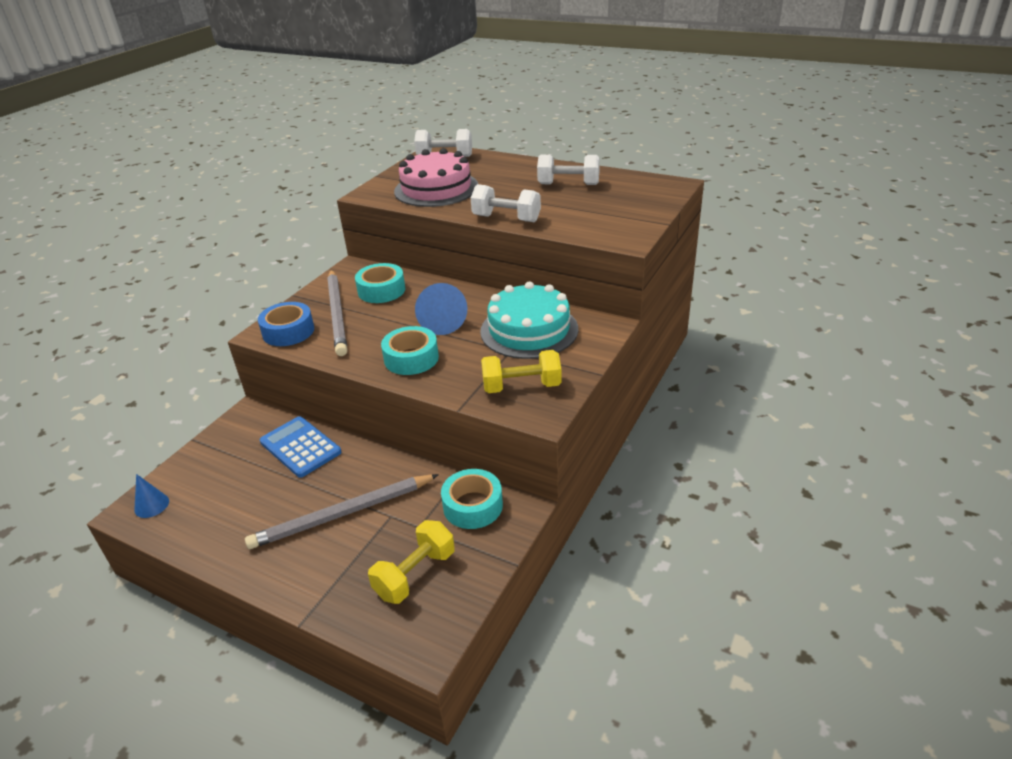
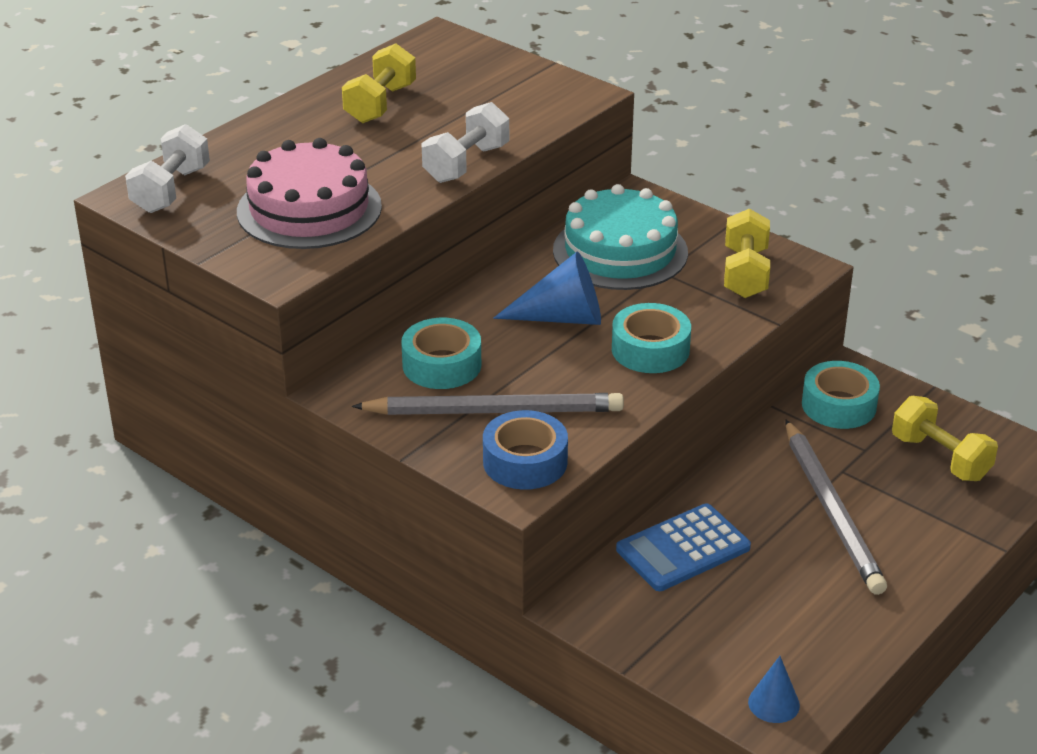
camera: 80 degrees left, 0 degrees up
(568, 184) = (380, 104): white dumbbell -> yellow dumbbell

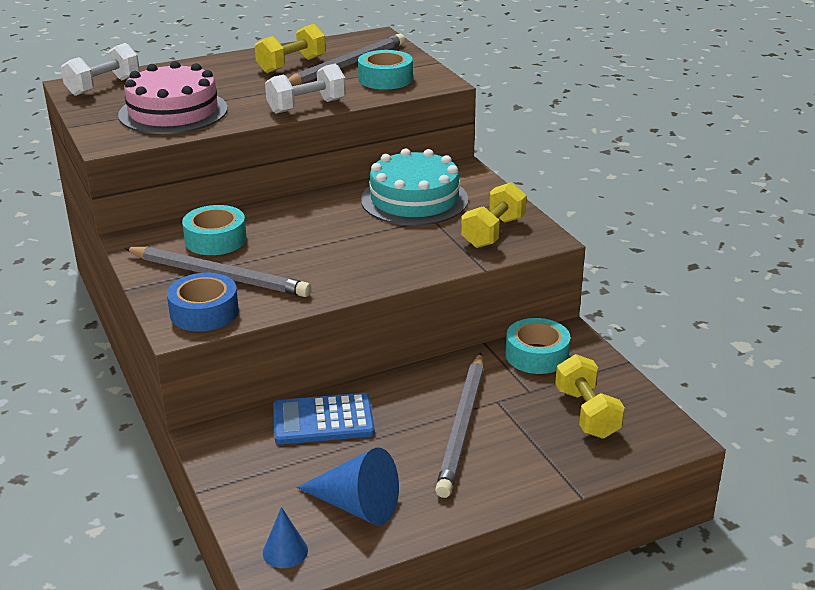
camera: 25 degrees right, 5 degrees down
(449, 90) = (346, 65): none -> grey pencil
(562, 317) = (329, 230): blue cone -> blue cone (356, 506)
(650, 349) = (370, 264): turquoise tape -> turquoise tape (385, 79)

